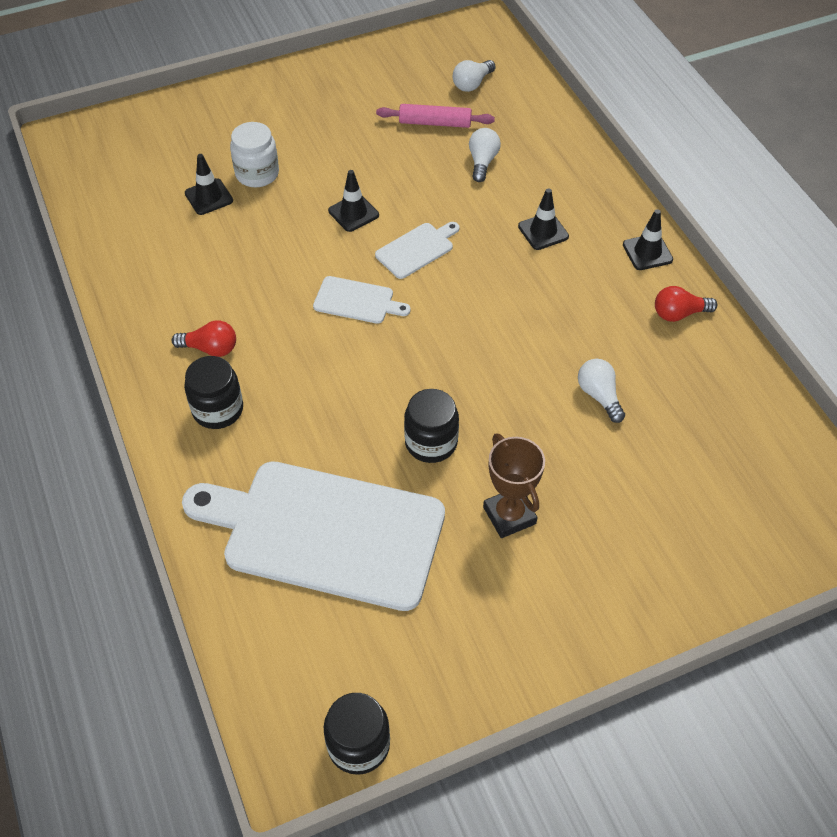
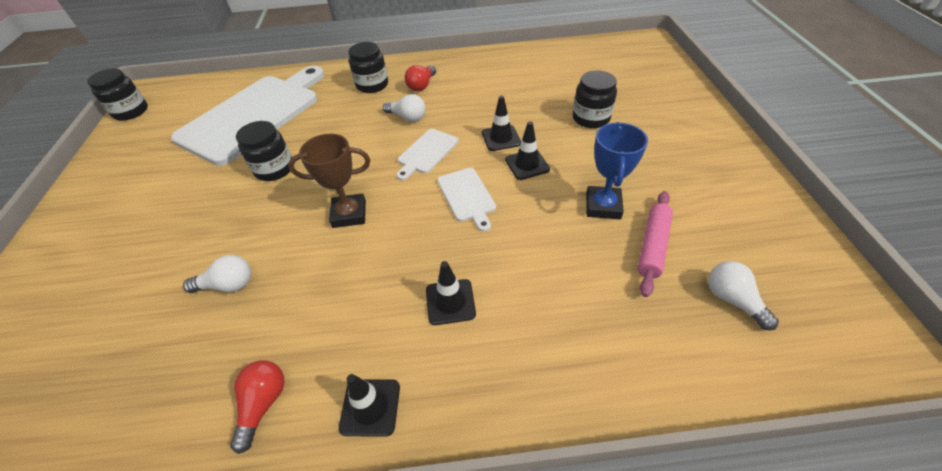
camera: 110 degrees right, 5 degrees down
(209, 197) = (568, 94): black traffic cone -> black traffic cone (501, 138)
(257, 174) = (591, 118): white jar -> black jar
(397, 154) = (603, 206): none -> blue trophy
(482, 162) = (578, 274): white light bulb -> white light bulb (407, 117)
(509, 515) = (184, 196): brown trophy -> brown trophy (349, 214)

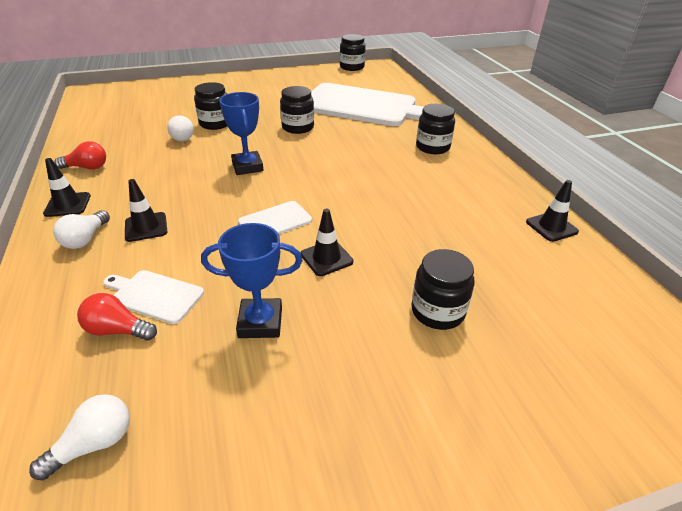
camera: 75 degrees right, 10 degrees down
(209, 248) = (215, 123): none -> black jar
(349, 214) = (247, 167): brown trophy -> blue trophy
(407, 117) = (386, 174): white light bulb -> white light bulb (85, 239)
(422, 85) = (447, 174): red light bulb -> red light bulb (118, 330)
(426, 152) = (333, 192): white cutting board -> white cutting board (154, 295)
(501, 138) = (369, 236): black traffic cone -> black traffic cone (551, 227)
(652, 246) = (192, 367): pink rolling pin -> none

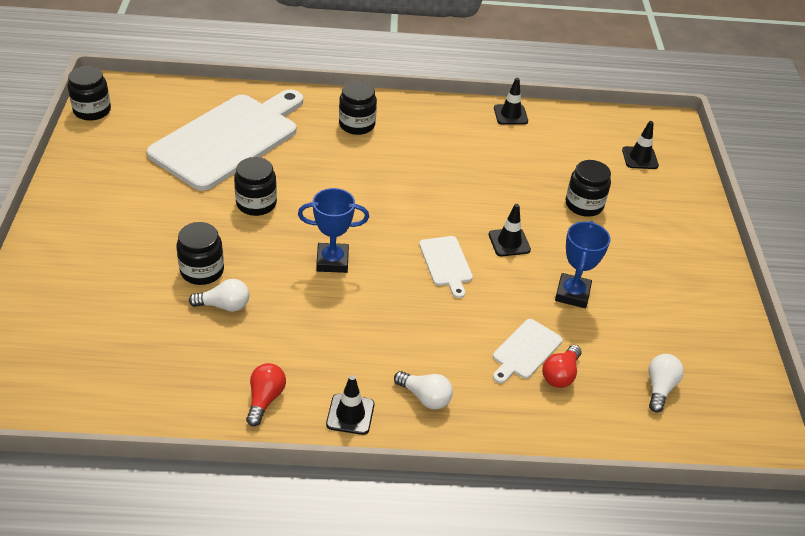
camera: 75 degrees left, 5 degrees up
(94, 443) = (659, 388): white light bulb -> white light bulb turned 45 degrees clockwise
(146, 227) = (421, 351): black traffic cone -> black traffic cone (640, 158)

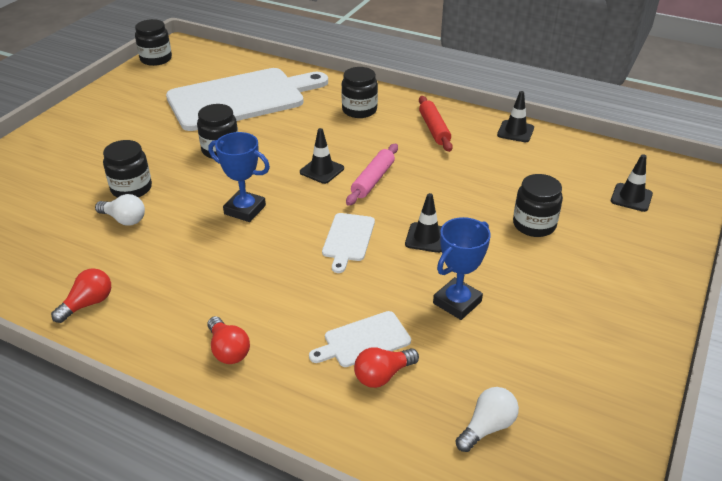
camera: 30 degrees right, 5 degrees down
(350, 414) = (147, 342): black traffic cone -> black traffic cone (322, 170)
(424, 198) = (373, 180): none -> pink rolling pin
(425, 397) = (228, 350): white light bulb -> red light bulb
(439, 129) = (434, 129): none -> red rolling pin

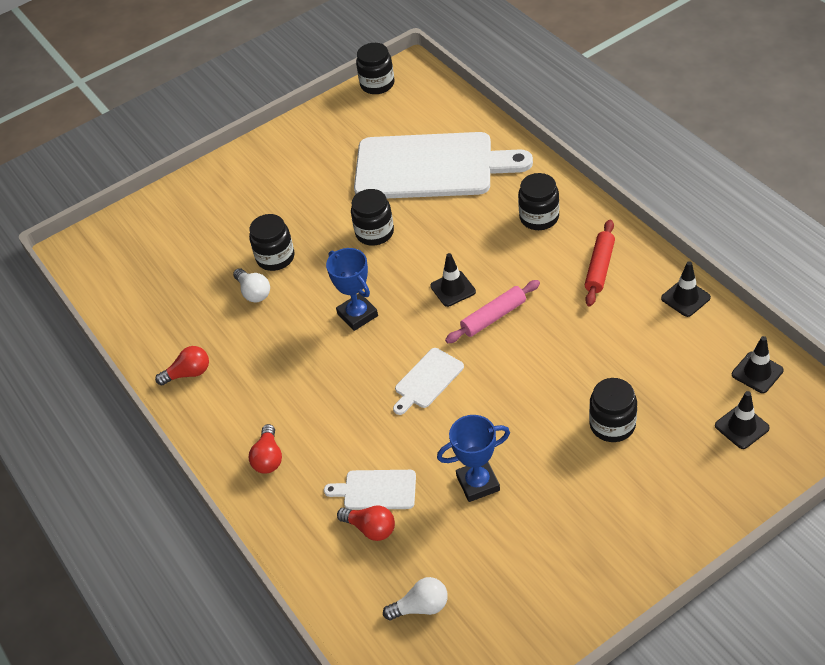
camera: 35 degrees right, 10 degrees up
(382, 375) = (371, 528): red light bulb -> red light bulb turned 150 degrees counterclockwise
(426, 238) = (498, 403): black traffic cone -> black traffic cone (757, 372)

